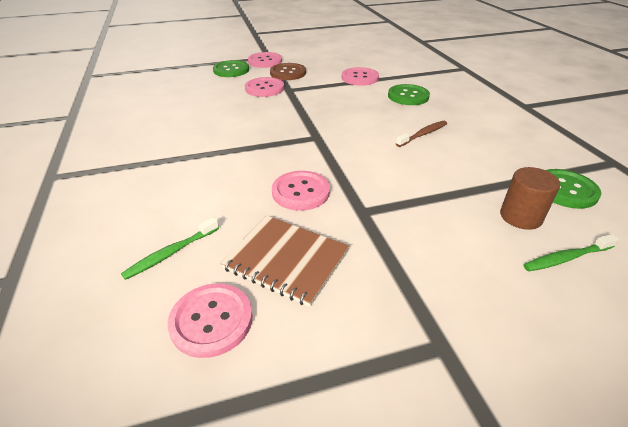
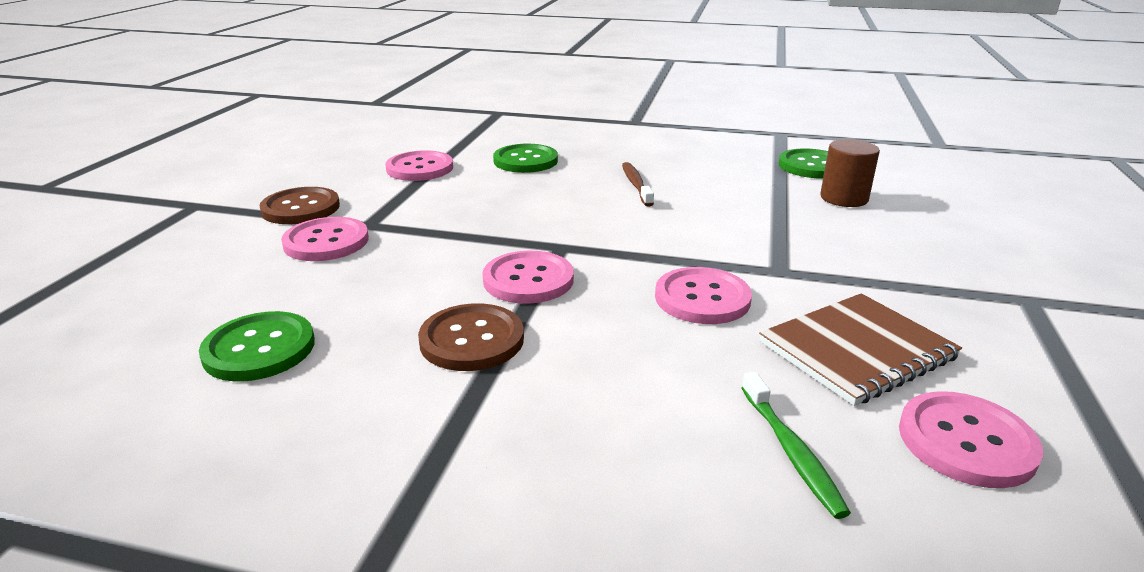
camera: 60 degrees left, 10 degrees down
(211, 144) = (472, 340): none -> brown button
(231, 70) = (180, 251): green button -> green button (259, 349)
(265, 61) = (208, 213): pink button -> pink button (528, 280)
(566, 258) = (918, 204): green toothbrush -> none

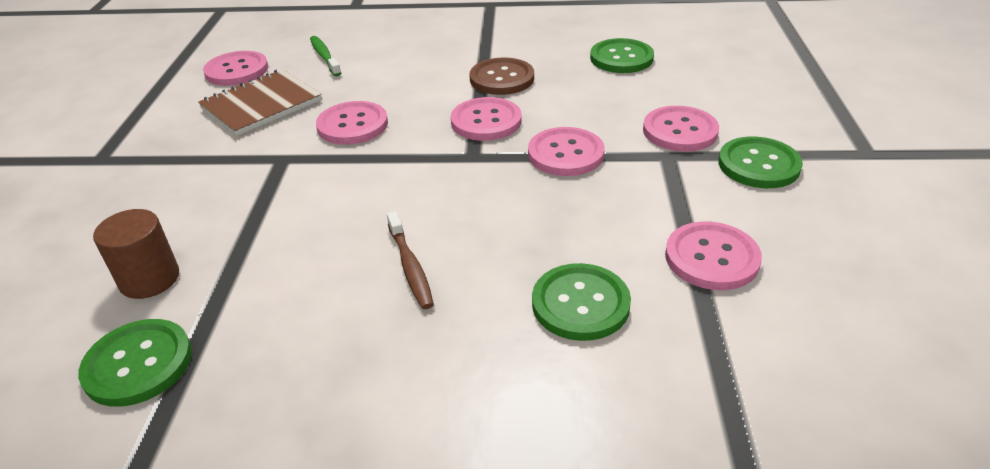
camera: 170 degrees right, 10 degrees up
(301, 208) = (758, 165): brown button -> green button
(463, 237) = (565, 154): none -> pink button

